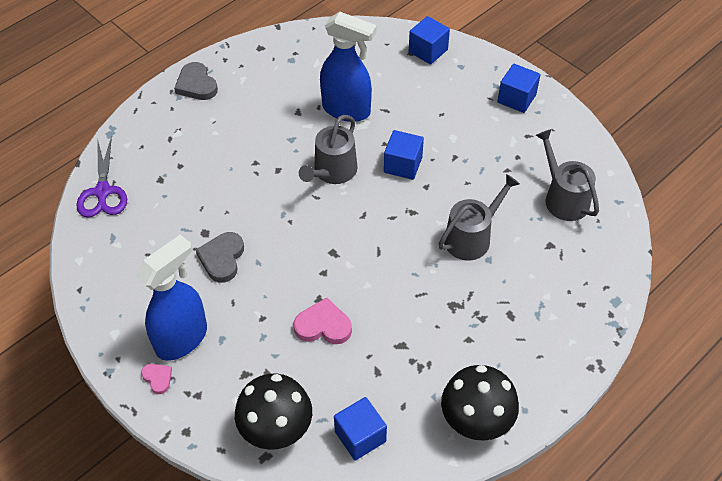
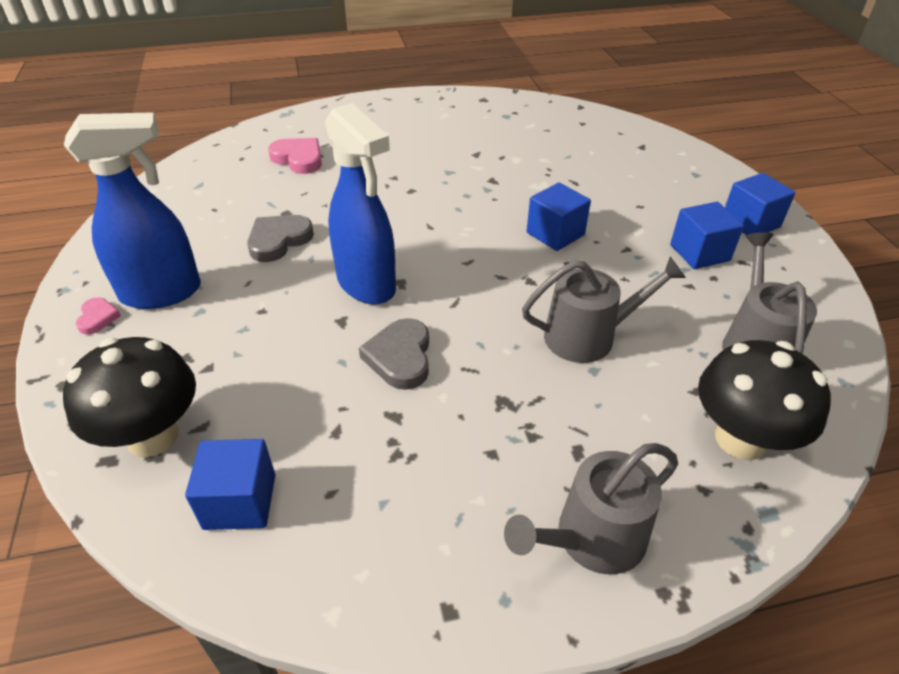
camera: 30 degrees right, 10 degrees down
(103, 192) = (231, 150): purple scissors -> none
(196, 85) = (397, 106): grey heart -> grey heart (400, 357)
(323, 325) = (320, 349): pink heart -> pink heart (298, 159)
(332, 171) = (468, 212): grey watering can -> grey watering can (592, 538)
(347, 110) = (530, 168): blue spray bottle -> blue spray bottle (367, 285)
(428, 51) = (664, 151): blue cube -> blue cube (699, 253)
(476, 421) = (415, 574): black mushroom -> black mushroom (740, 439)

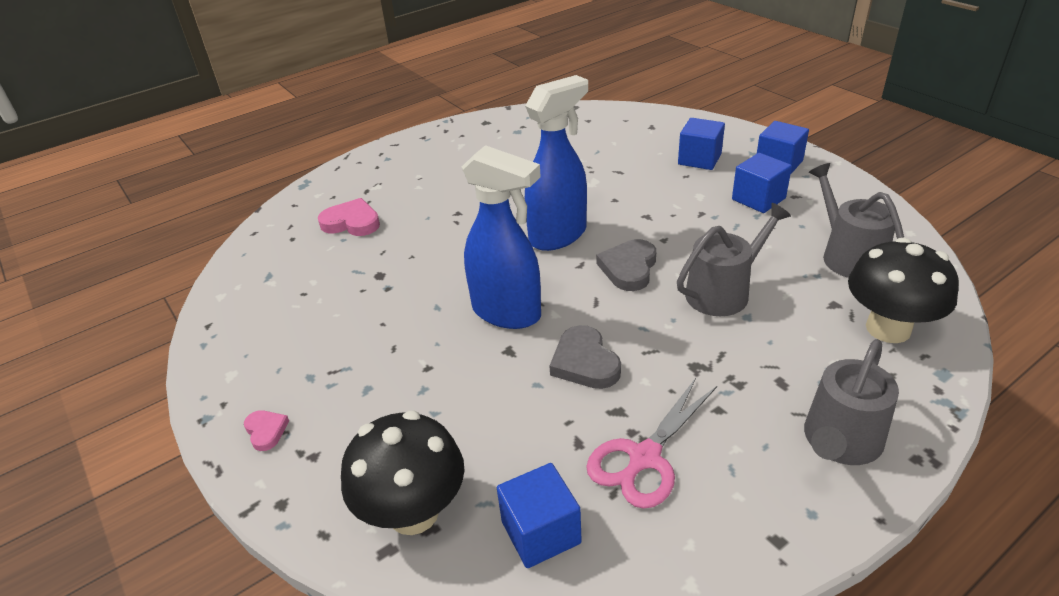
camera: 20 degrees left, 5 degrees down
(162, 293) = (315, 385): blue spray bottle -> blue spray bottle (558, 235)
(279, 240) = (393, 301): grey heart -> grey heart (629, 268)
(384, 472) = (644, 458): none -> pink scissors
(555, 234) = (635, 219): blue cube -> blue cube (699, 159)

